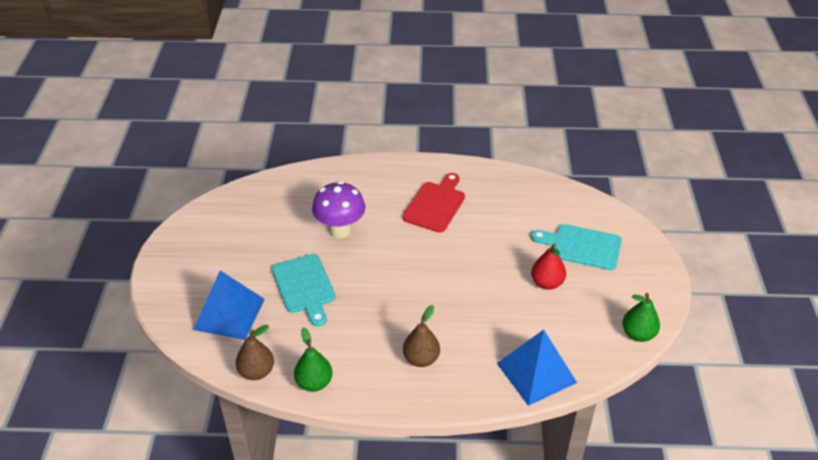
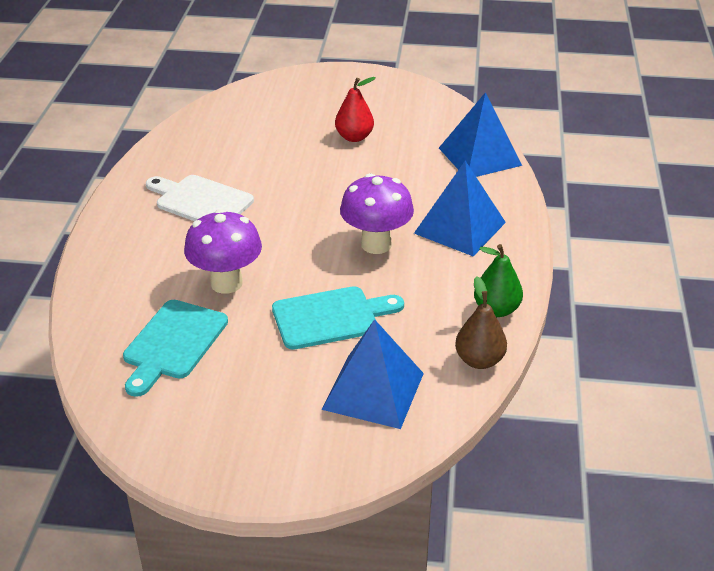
camera: 85 degrees left, 5 degrees down
(392, 306) = (376, 244): none -> purple mushroom
(421, 359) = (460, 227): brown pear -> blue pyramid
(435, 204) = (200, 201): red cutting board -> white cutting board
(581, 246) = (302, 111): turquoise cutting board -> turquoise cutting board (173, 343)
(638, 334) = (431, 96): green pear -> none

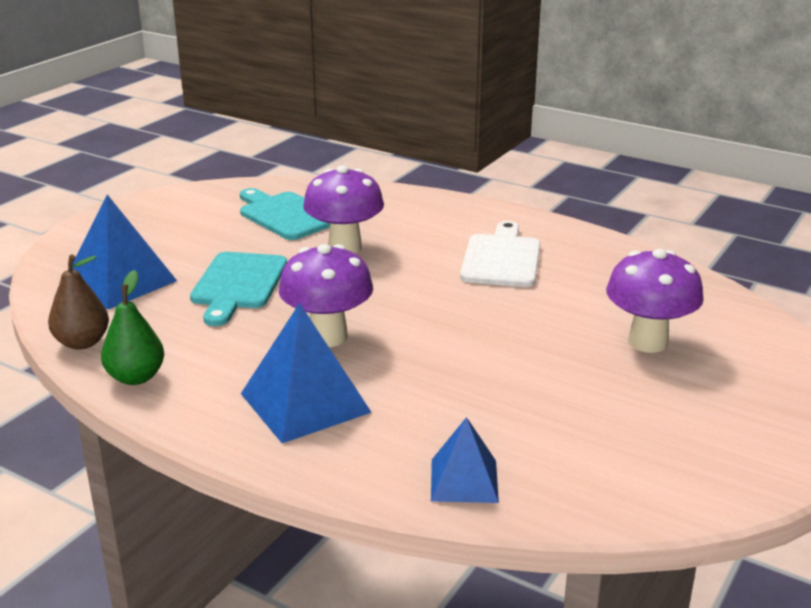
camera: 115 degrees right, 10 degrees down
(200, 201) = (502, 258): white cutting board -> white cutting board turned 45 degrees counterclockwise
(289, 126) = (647, 342): none -> purple mushroom
(354, 137) = (589, 384): red pear -> none
(479, 156) = (464, 480): blue pyramid -> blue pyramid, size x0.61

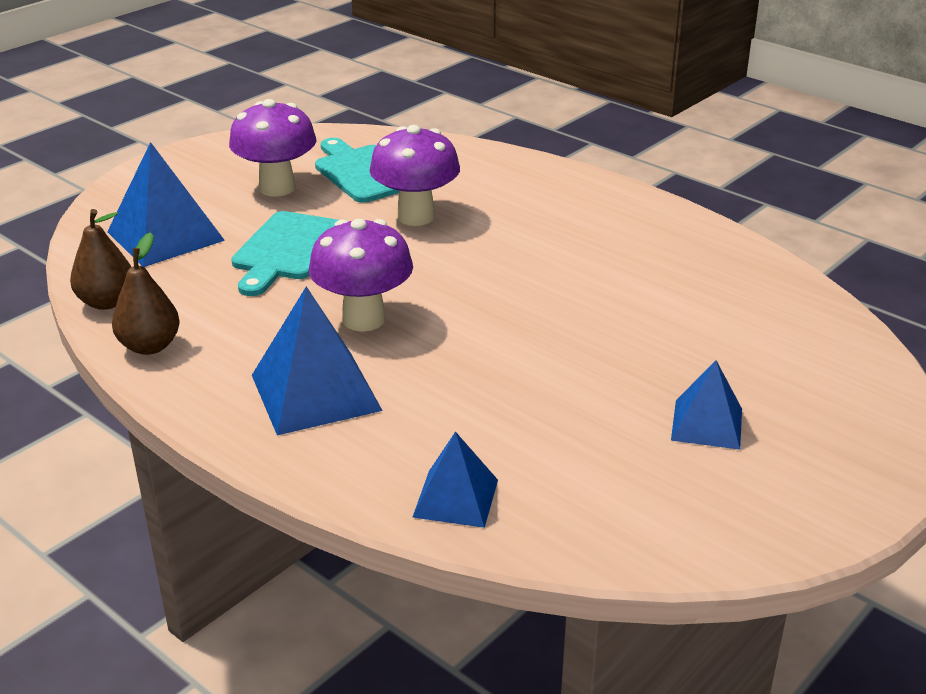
camera: 10 degrees right, 5 degrees up
(136, 377) = (150, 346): green pear -> brown pear
(502, 258) = (587, 243): white cutting board -> none
(647, 342) = (719, 359): purple mushroom -> purple mushroom (277, 188)
(658, 395) = (707, 424): none -> blue pyramid

